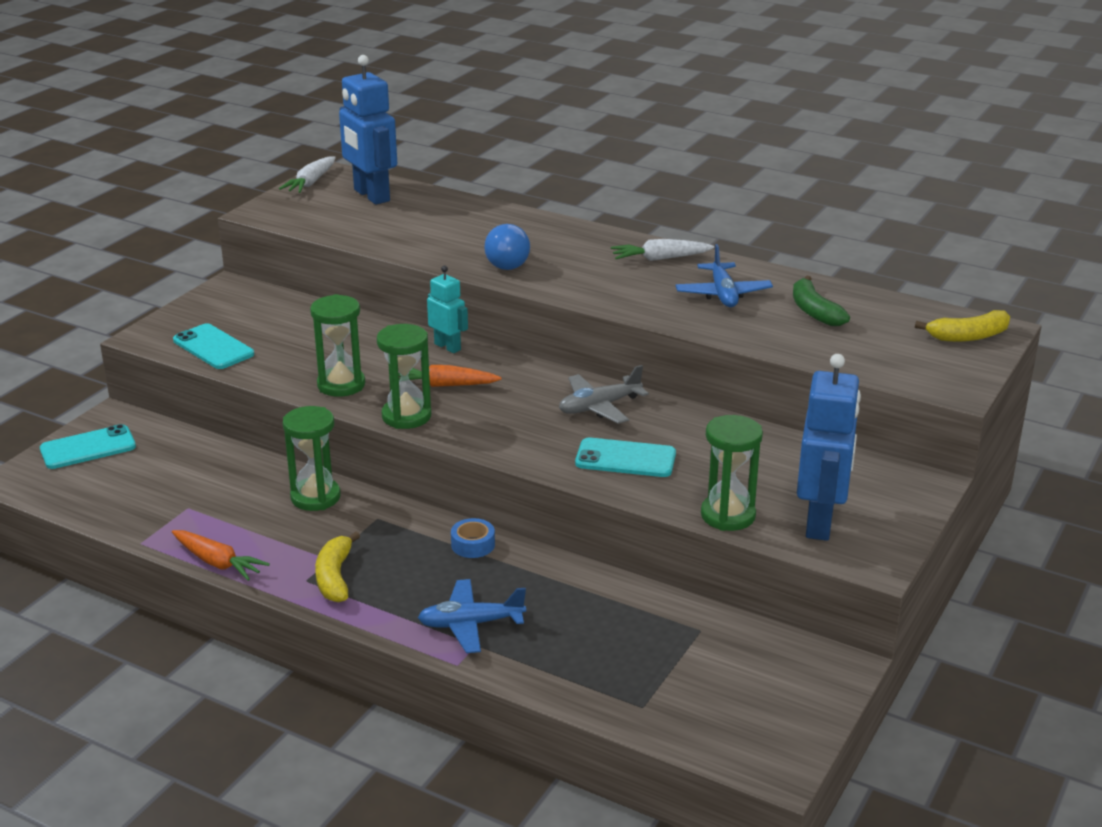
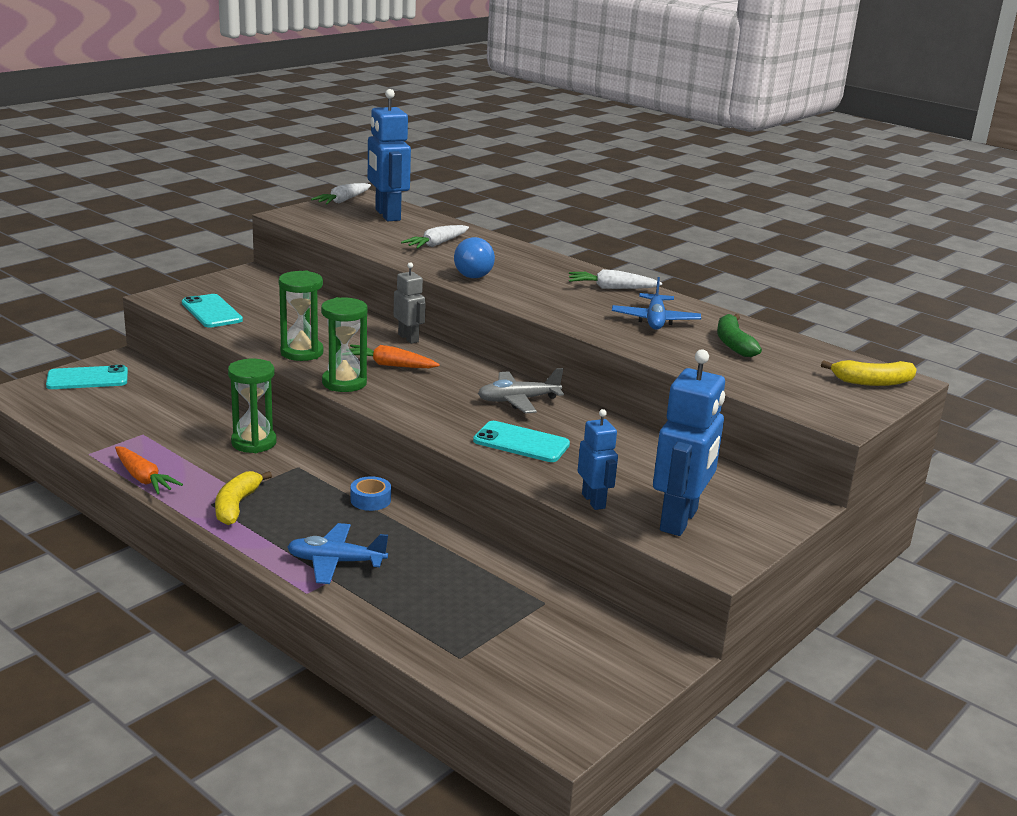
camera: 10 degrees right, 5 degrees down
(446, 228) = (436, 244): none -> white carrot
(447, 347) = (408, 338): turquoise robot -> grey robot
(728, 515) = (594, 501): green hourglass -> blue robot

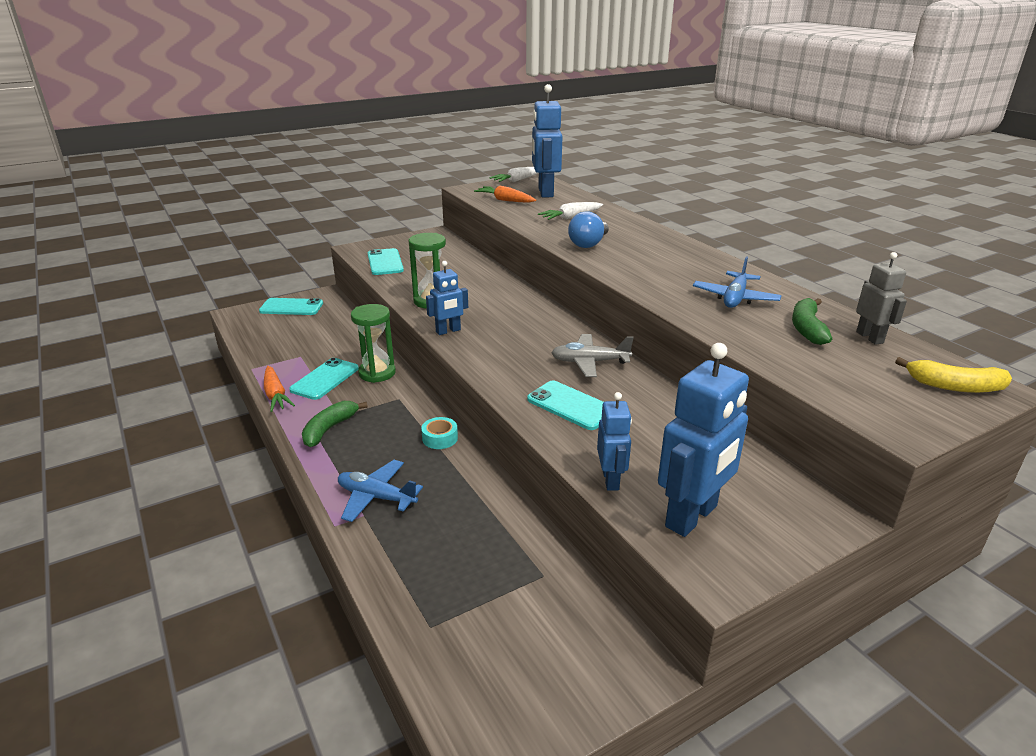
camera: 20 degrees right, 5 degrees up
(193, 455) = (325, 379): none -> turquoise phone
(236, 505) = (329, 429): yellow banana -> green banana
(344, 383) = (448, 331): green hourglass -> blue robot
(370, 500) = (440, 438): blue tape -> turquoise tape
(390, 365) = (495, 318): orange carrot -> orange carrot (505, 200)
(408, 338) = (525, 296): grey robot -> grey robot (870, 337)
(612, 288) = (707, 264): white carrot -> none

